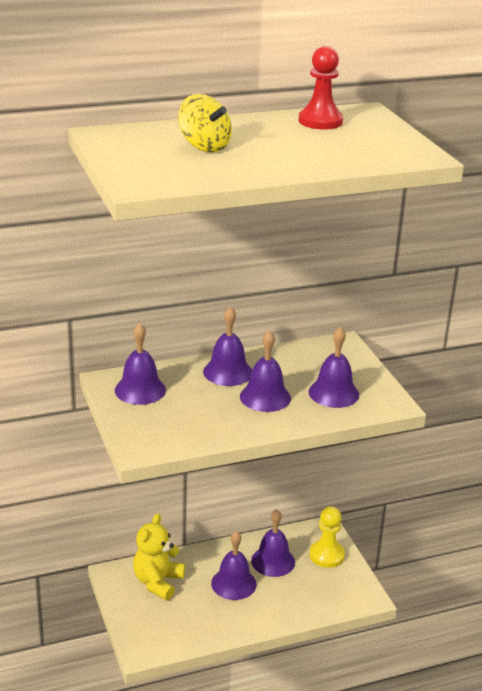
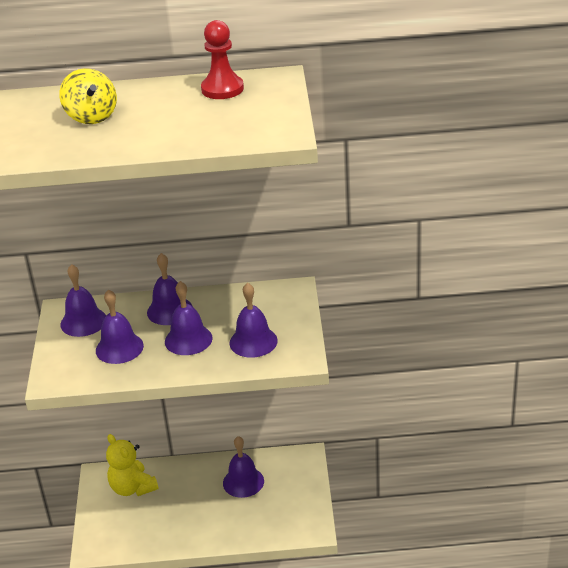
camera: 20 degrees right, 5 degrees up
(158, 582) = (132, 488): yellow teddy bear -> yellow teddy bear turned 75 degrees counterclockwise
(233, 583) = (198, 498): purple bell -> purple bell (119, 348)
(326, 555) = (295, 483): yellow pawn -> none

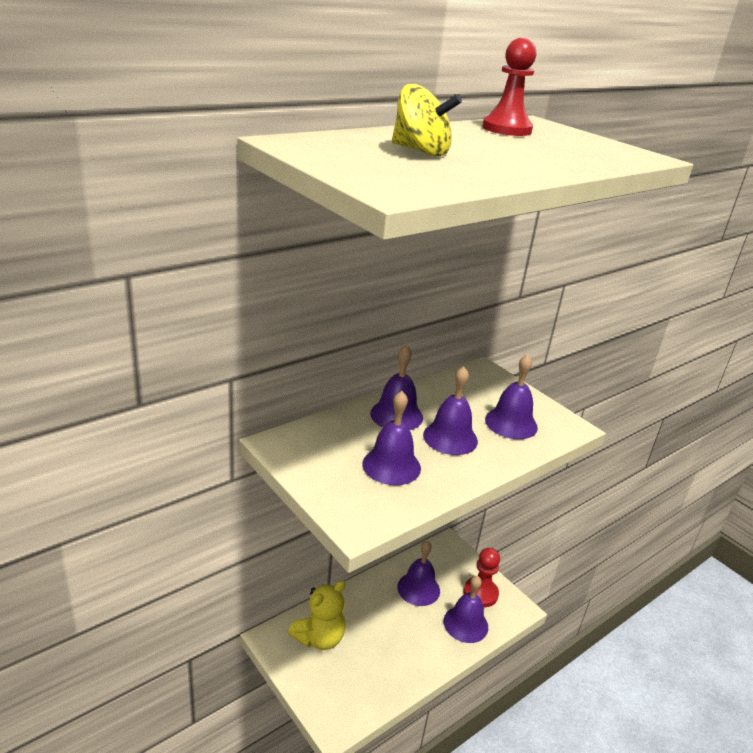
camera: 40 degrees left, 5 degrees down
(83, 321) = (318, 449): purple bell -> purple bell (465, 624)
(132, 488) = (319, 638): yellow teddy bear -> yellow teddy bear turned 60 degrees counterclockwise
(293, 505) = (480, 593): none -> red pawn

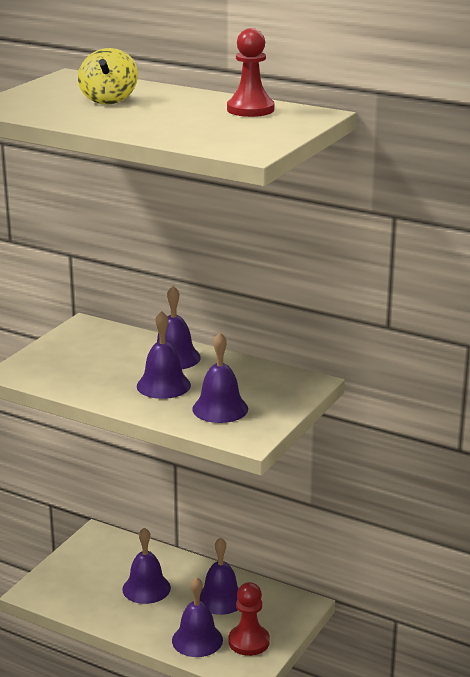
camera: 70 degrees right, 5 degrees down
(319, 638) = (115, 558): yellow teddy bear -> none
(391, 466) = (96, 369): purple bell -> purple bell (146, 588)

